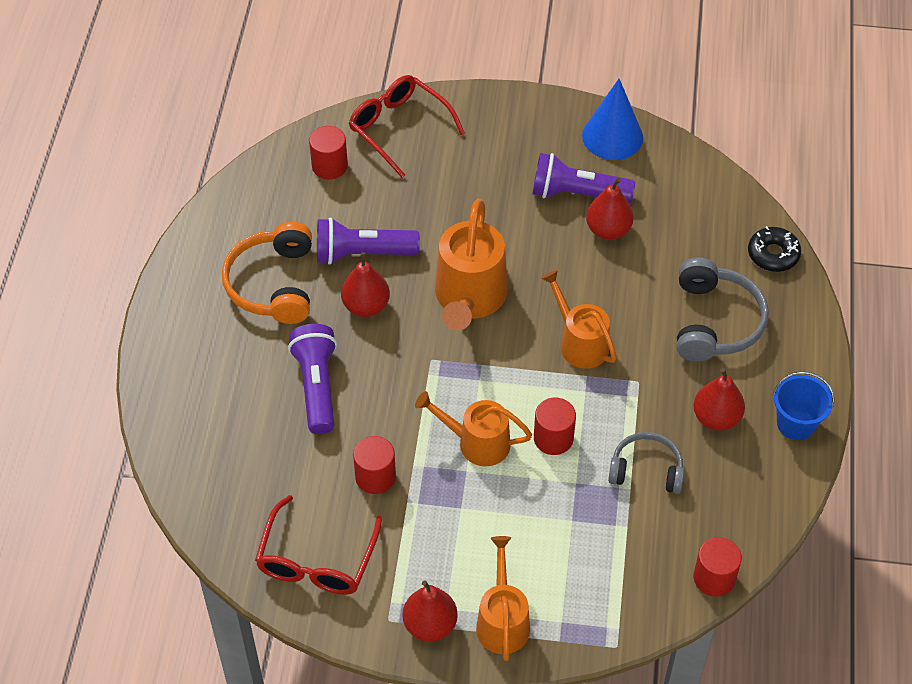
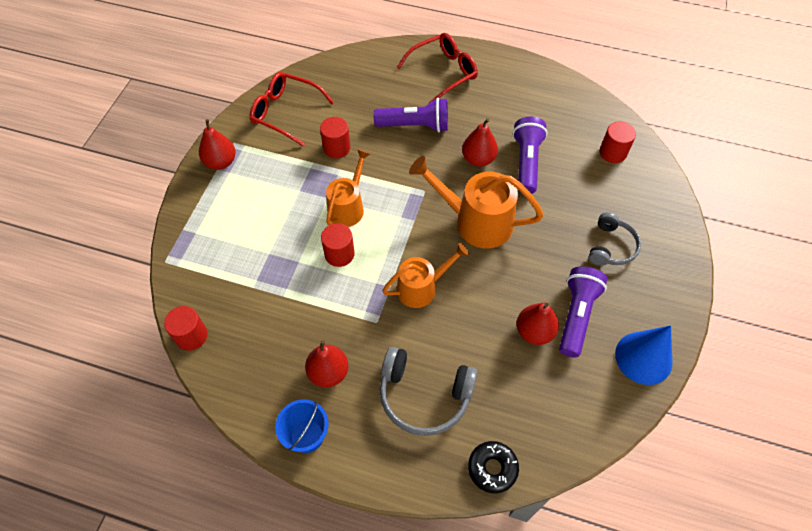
camera: 100 degrees right, 5 degrees up
(273, 284) = (505, 111): orange headphones -> none
(399, 128) = (652, 200): red glasses -> red glasses (443, 72)
(502, 621) = (209, 200): orange watering can -> none
(646, 470) = (295, 310): grey headphones -> grey headphones (611, 247)

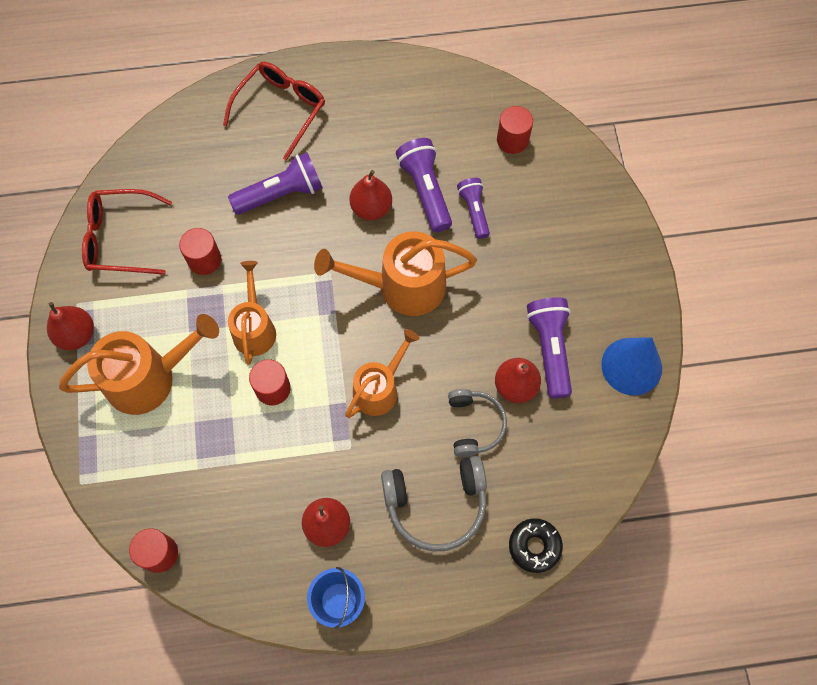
camera: 25 degrees left, 10 degrees up
(254, 210) = (149, 378): none -> orange watering can
(558, 190) = (474, 211): none -> purple flashlight
(611, 247) = (554, 255): grey headphones -> grey headphones (474, 424)

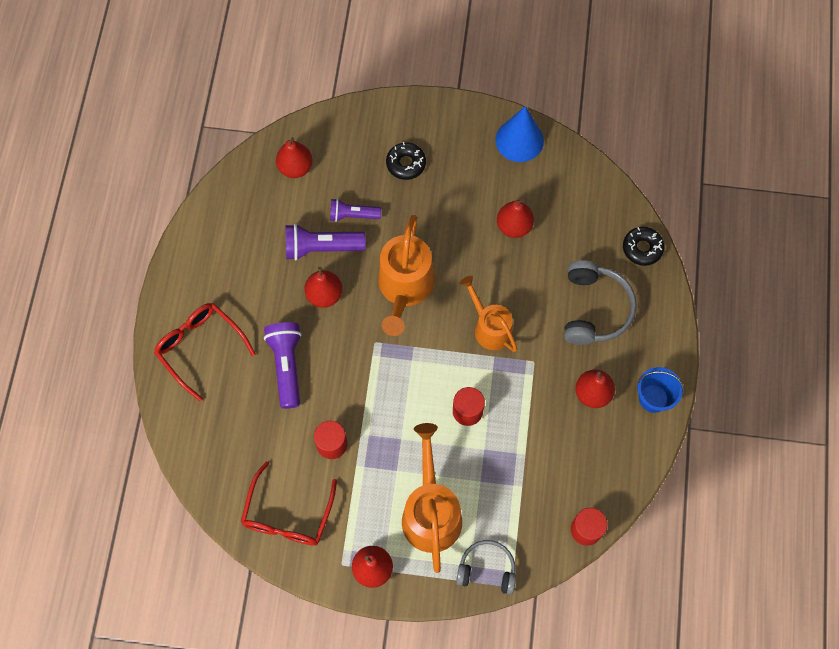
camera: 75 degrees left, 0 degrees up
(254, 328) = (409, 415): orange watering can -> none
(474, 424) = (538, 264): grey headphones -> grey headphones (487, 569)
(512, 140) = (295, 167): red cylinder -> red pear
(550, 349) = (490, 193): purple flashlight -> none
(556, 249) = (406, 164): none -> black donut

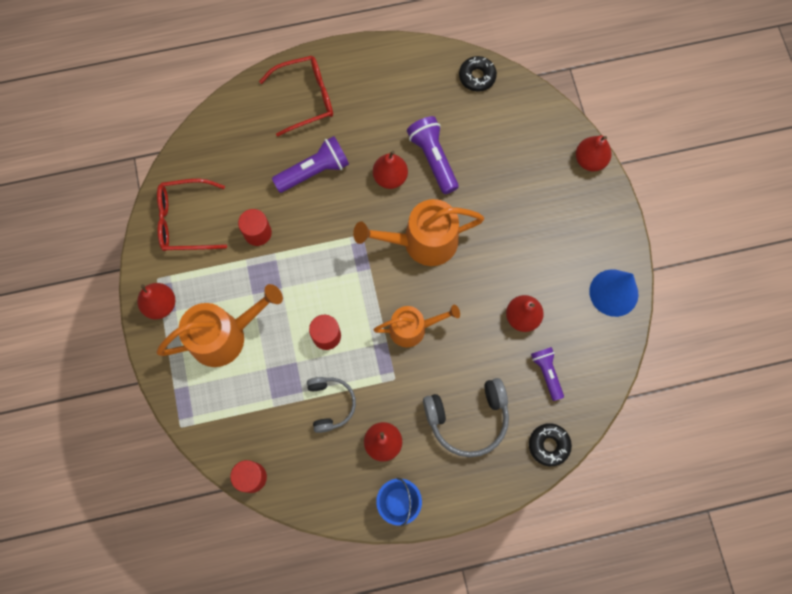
camera: 70 degrees right, 5 degrees up
(200, 348) = (305, 98): red glasses -> red glasses turned 45 degrees clockwise
(295, 167) = (500, 109): red pear -> red pear (589, 160)
(353, 215) = (475, 173): purple flashlight -> purple flashlight (547, 373)
(406, 164) = (544, 200): black donut -> black donut (477, 76)
(487, 569) = (189, 400): grey headphones -> grey headphones (330, 404)
(489, 327) = (413, 328): orange watering can -> orange watering can turned 45 degrees clockwise

